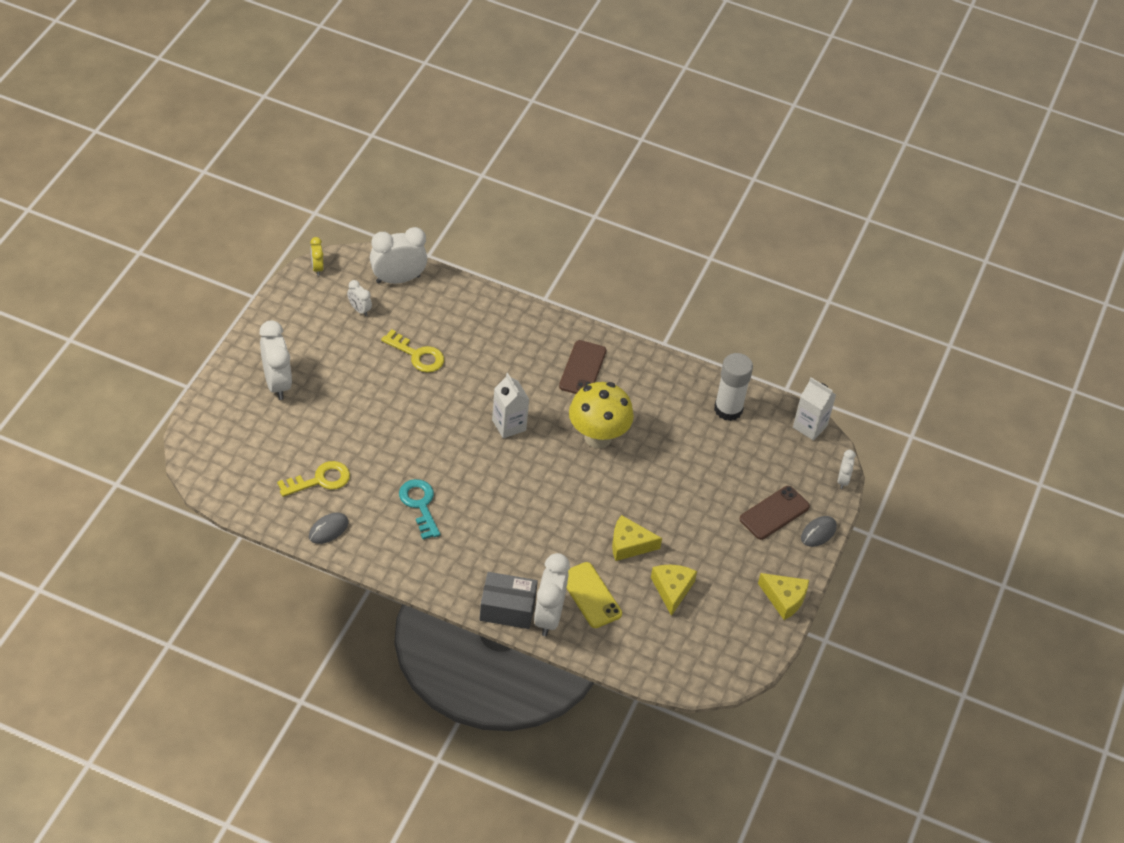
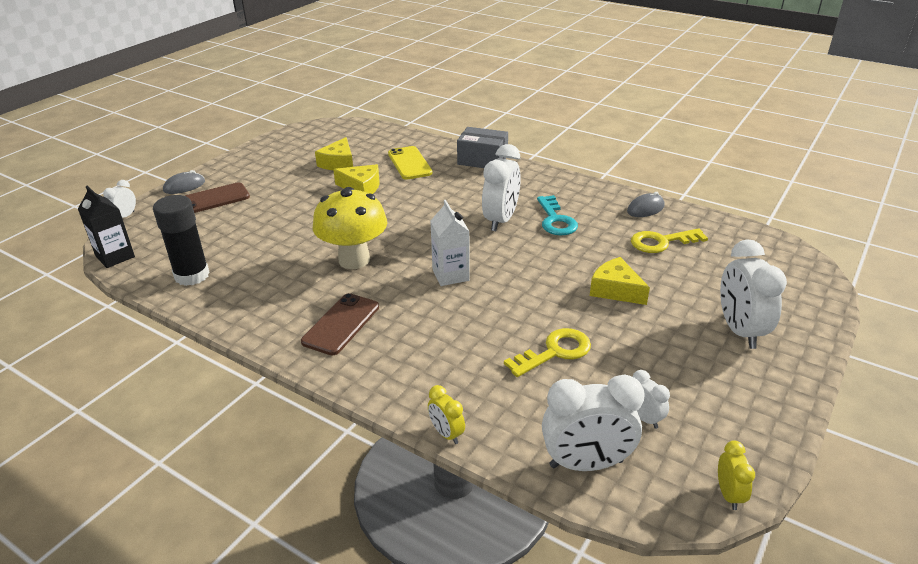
camera: 165 degrees left, 15 degrees down
(418, 355) = (555, 352): yellow key -> yellow key turned 105 degrees clockwise
(485, 291) = (446, 434): none -> yellow clock
(548, 616) = (449, 155): white clock -> white clock (501, 220)
(728, 409) = (192, 275): white glue stick -> black glue stick
(784, 599) = (248, 155): yellow cheese -> yellow cheese (615, 290)
(810, 426) = (115, 256): white carton -> black carton

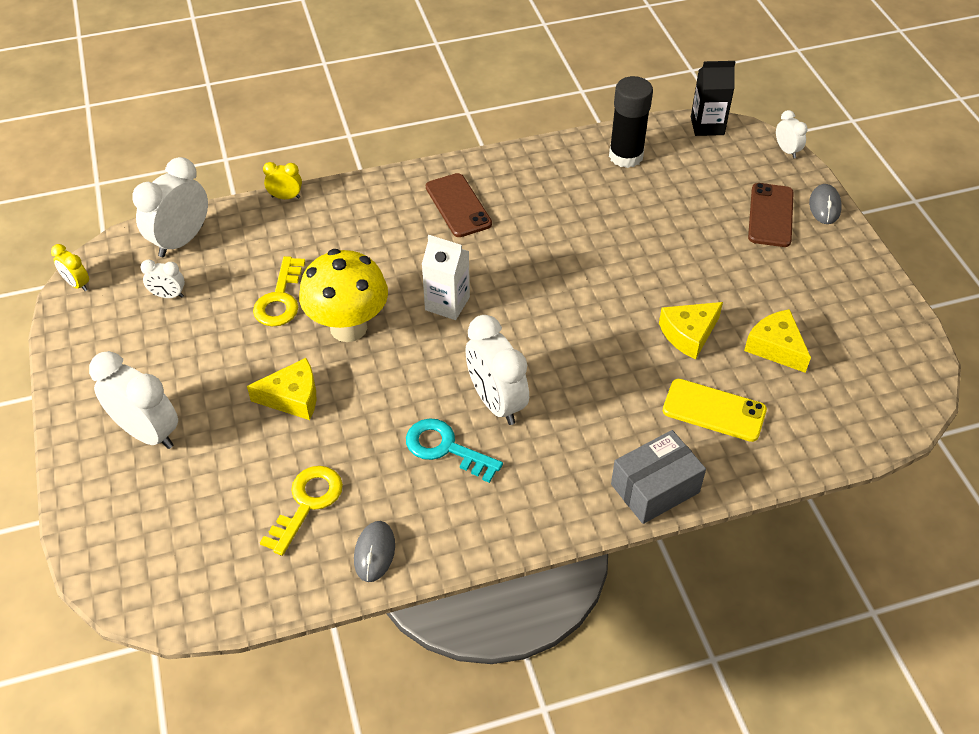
camera: 130 degrees right, 15 degrees up
(354, 260) = (543, 256): yellow mushroom -> yellow mushroom (348, 327)

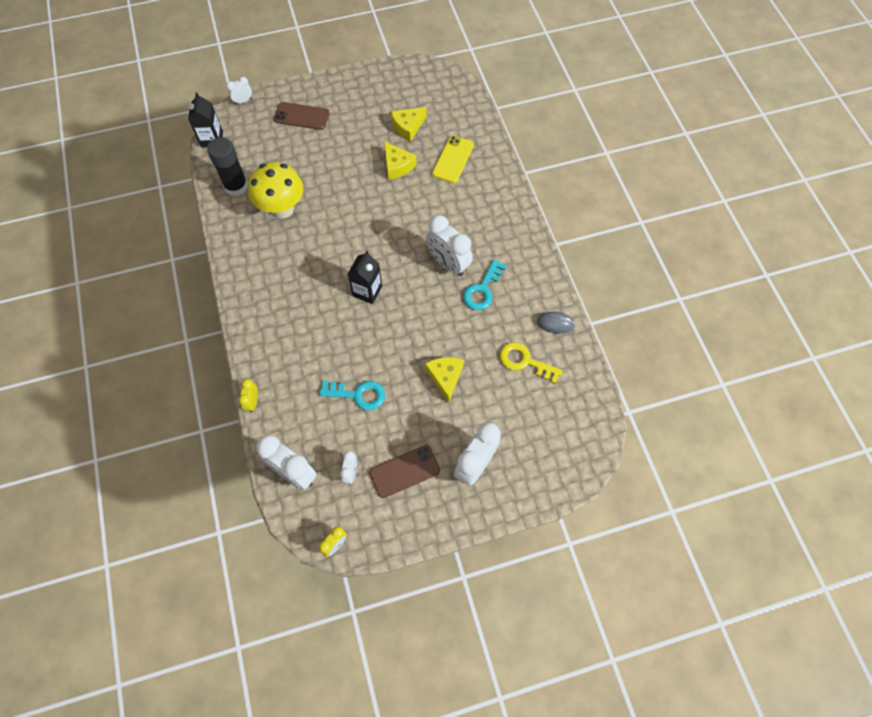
camera: 90 degrees left, 15 degrees up
(280, 299) = (358, 394): yellow key -> turquoise key
(348, 327) = (386, 349): yellow mushroom -> yellow mushroom (282, 209)
(447, 303) = (367, 291): white carton -> black carton
(458, 205) = (274, 286): brown phone -> brown phone (404, 471)
(496, 402) = (448, 264): white clock -> white clock turned 75 degrees clockwise
(655, 488) = (505, 190): grey box -> none
(824, 206) = (296, 90): grey mouse -> none

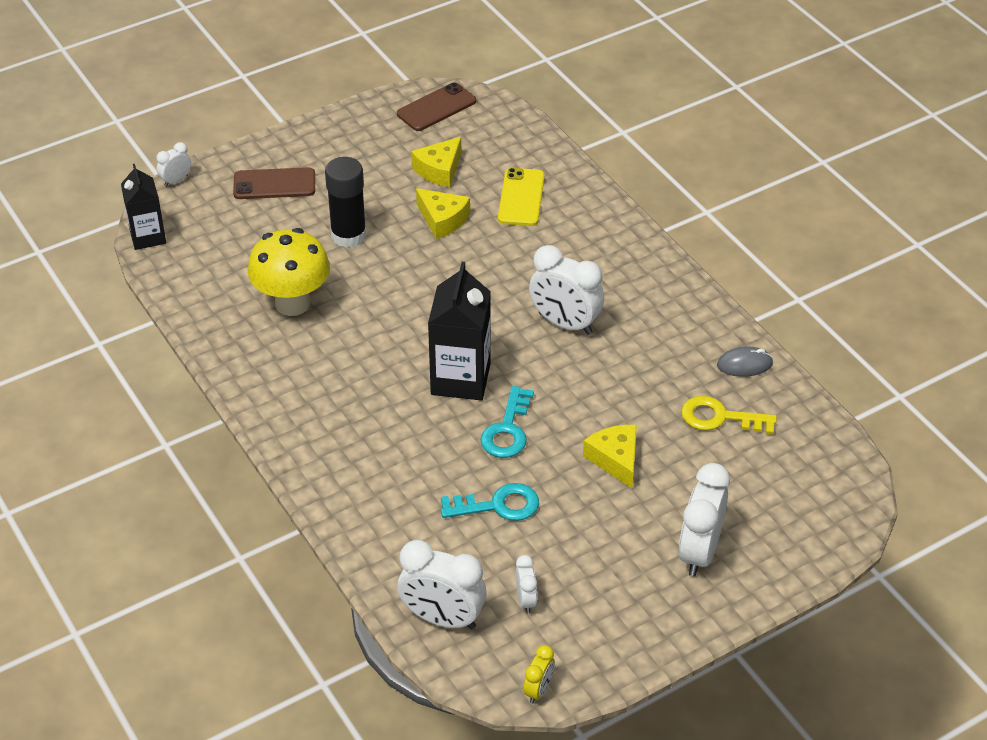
camera: 15 degrees left, 20 degrees down
(236, 186) = (210, 288): black glue stick -> black glue stick (348, 235)
(252, 402) = (345, 547): yellow clock -> none
(367, 291) = (460, 379): black carton -> black carton, size x1.54
(404, 471) = (602, 582): brown phone -> brown phone (436, 108)
(482, 290) = (626, 345): turquoise key -> turquoise key (507, 430)

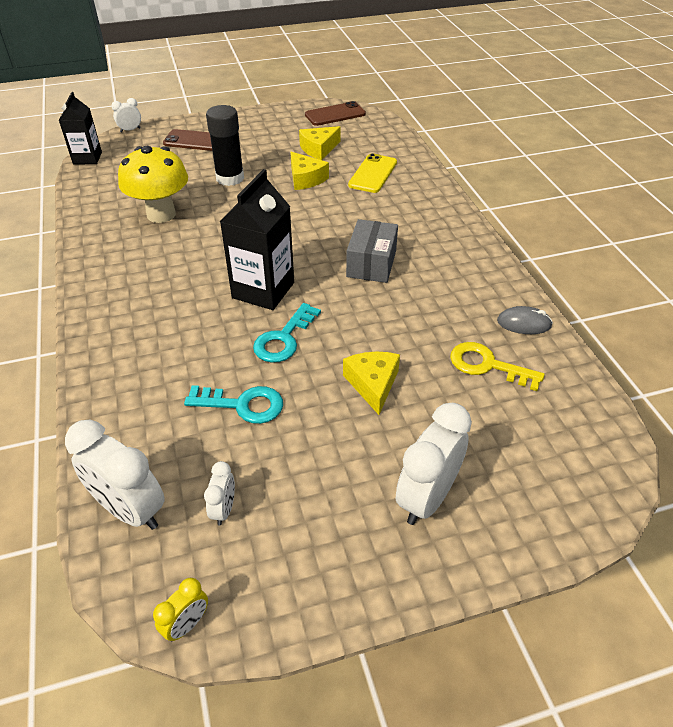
camera: 15 degrees right, 0 degrees up
(565, 323) = (371, 264): white clock -> grey box

